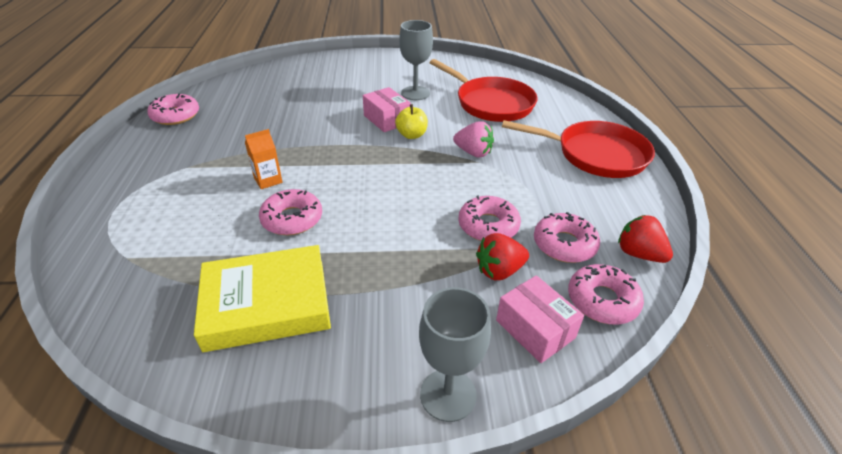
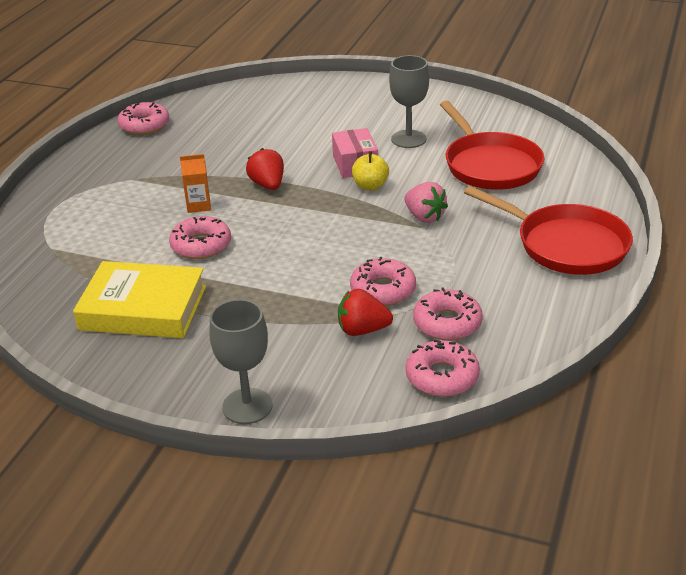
camera: 25 degrees right, 5 degrees down
(535, 329) = (357, 382): pink box -> none
(638, 254) = (518, 348): red strawberry -> red strawberry (268, 185)

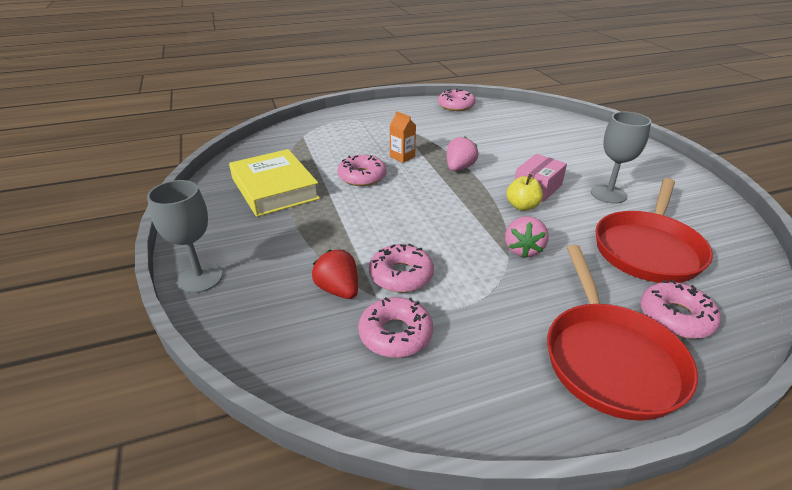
camera: 50 degrees right, 0 degrees up
(268, 185) = (459, 168): red strawberry -> pink strawberry
(442, 376) = (316, 369): pink donut -> pink donut (675, 317)

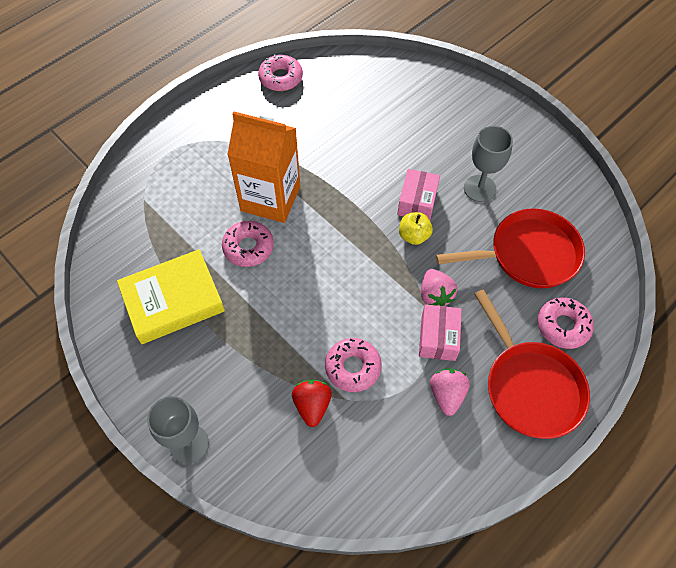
camera: 25 degrees left, 25 degrees up
(274, 188) = (173, 300): yellow book -> yellow book turned 60 degrees counterclockwise
(338, 290) = (312, 405): red strawberry -> red strawberry turned 60 degrees clockwise
(395, 334) = (379, 430): pink donut -> none
(402, 157) = (270, 198): orange carton -> orange carton, size x2.40
(459, 168) = (335, 197): pink strawberry -> pink strawberry (447, 395)
(509, 281) = (438, 338): none -> pink box
(648, 249) = (528, 254): red pan -> red pan turned 105 degrees counterclockwise

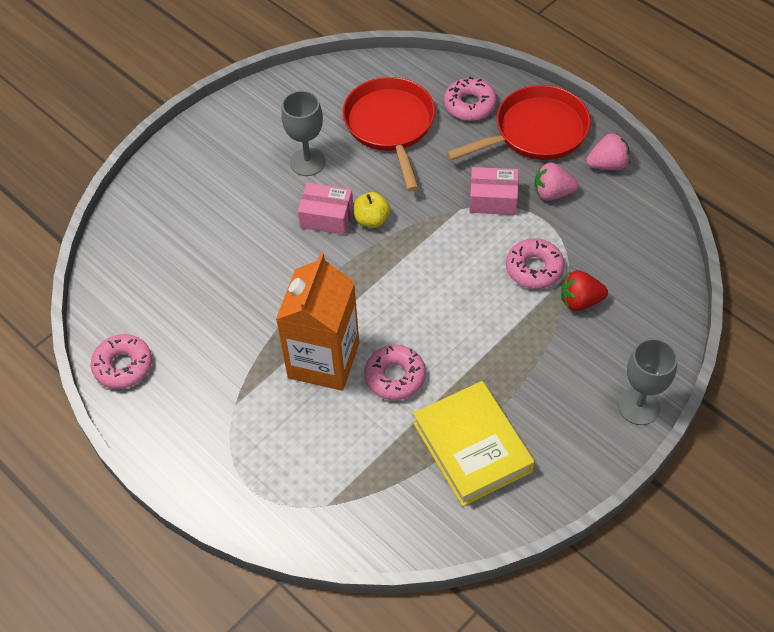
camera: 90 degrees left, 5 degrees down
(435, 295) = (444, 201): pink strawberry -> pink strawberry (607, 164)

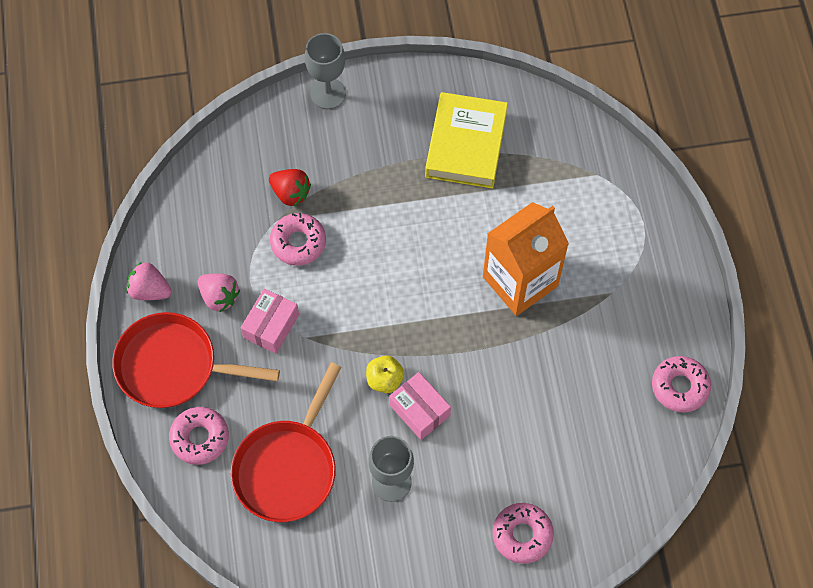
camera: 145 degrees left, 10 degrees up
(395, 377) = (477, 231): pink donut -> pink donut (522, 535)
(493, 199) = (271, 326): pink box -> pink box turned 75 degrees clockwise

